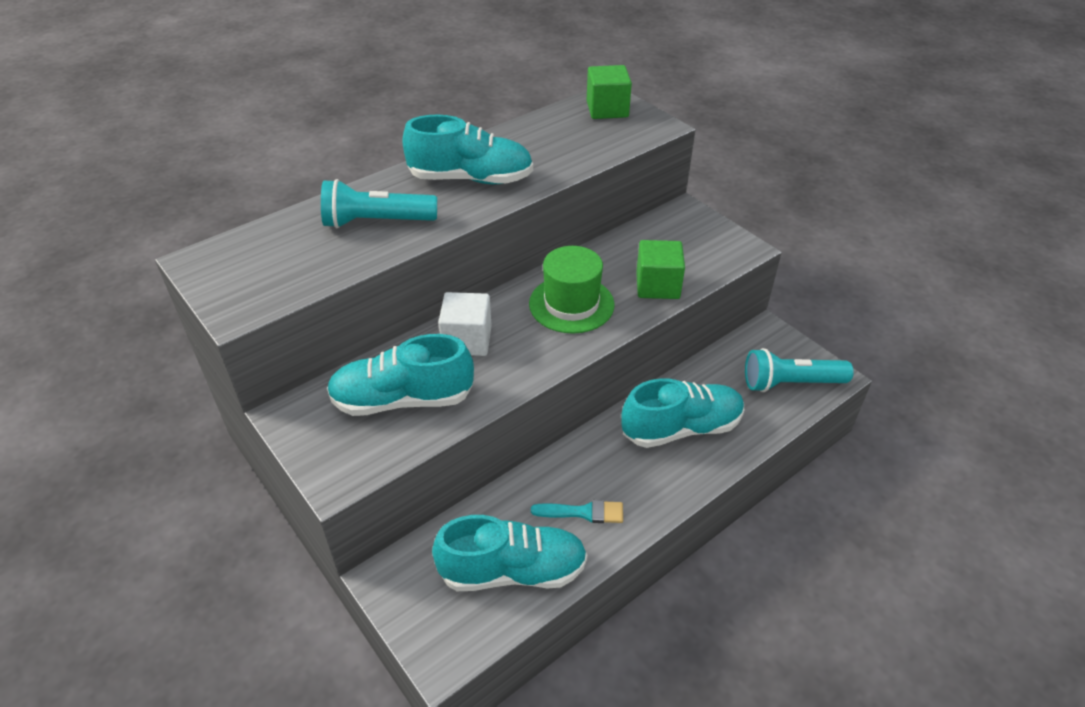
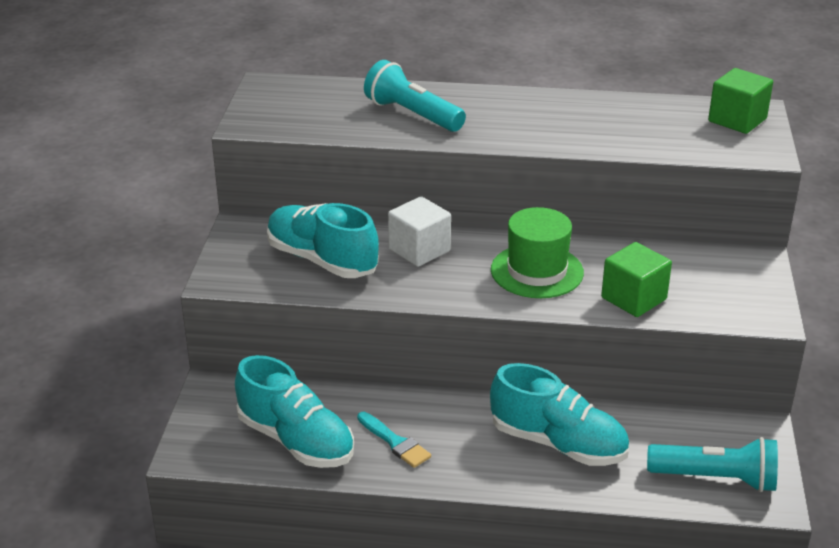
camera: 45 degrees right, 10 degrees down
(471, 179) = (527, 118): turquoise shoe -> none
(790, 383) = (716, 478): turquoise flashlight -> turquoise flashlight turned 150 degrees clockwise

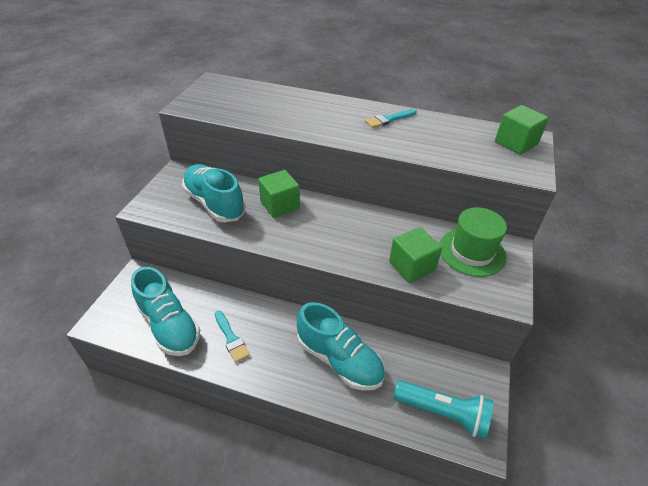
camera: 10 degrees right, 10 degrees up
(412, 115) = (293, 112): turquoise flashlight -> none
(419, 250) = (280, 205): white cube -> green cube
(537, 271) = (351, 233): green hat -> green hat (472, 252)
(554, 109) = (389, 119): none -> turquoise brush

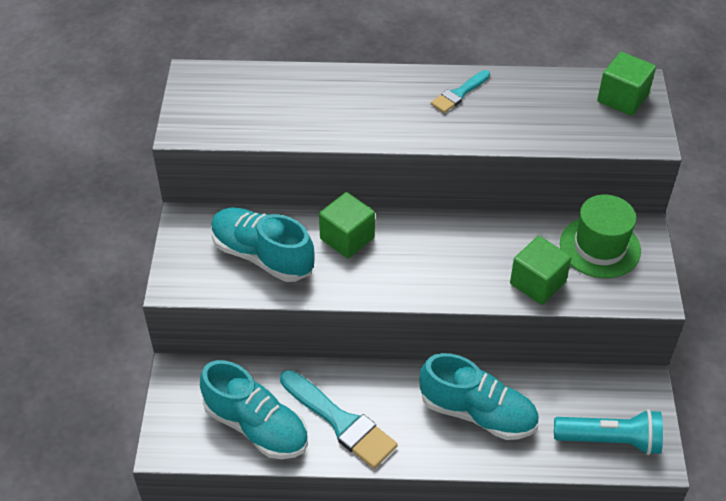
camera: 15 degrees left, 5 degrees up
(231, 338) = (340, 422): turquoise brush -> turquoise brush, size x1.76

